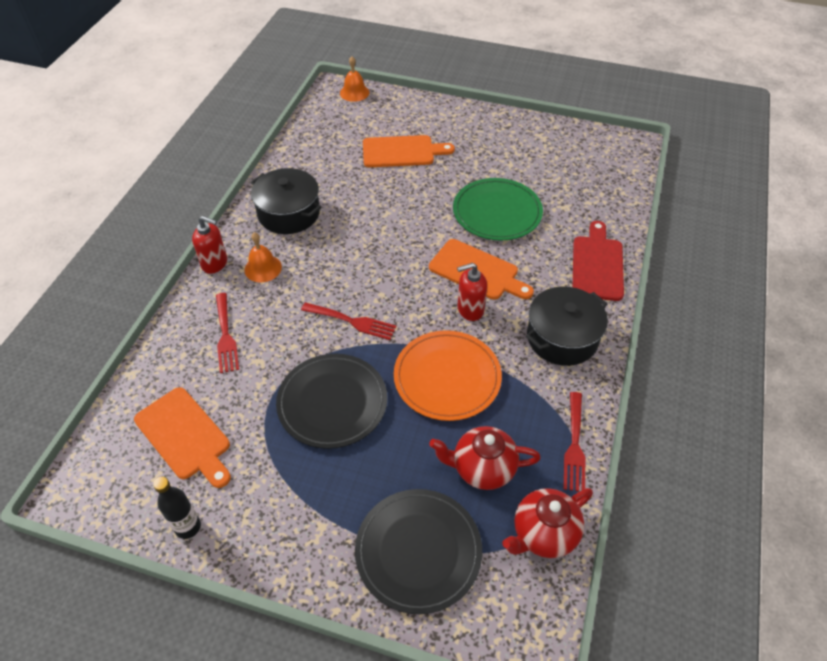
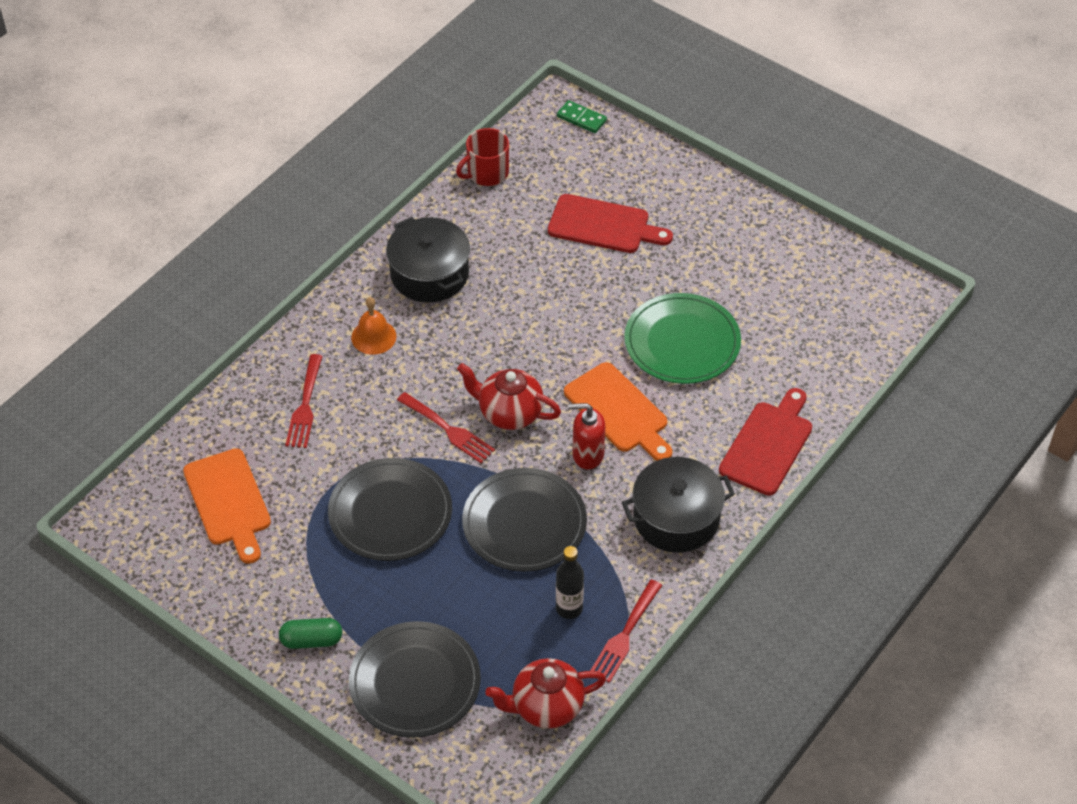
camera: 20 degrees right, 0 degrees up
(188, 527) = (204, 590): black bottle -> black bottle (569, 608)
(215, 263) = (322, 315): red soap dispenser -> none
(303, 139) = (487, 173): none -> red mug
(307, 542) = (311, 640): none -> green capsule
(354, 92) = (581, 118): orange bell -> green domino
(402, 152) = (603, 225): orange cutting board -> red cutting board
(447, 377) = (524, 523): orange plate -> black plate
(482, 468) = (516, 627): red teapot -> red teapot (509, 413)

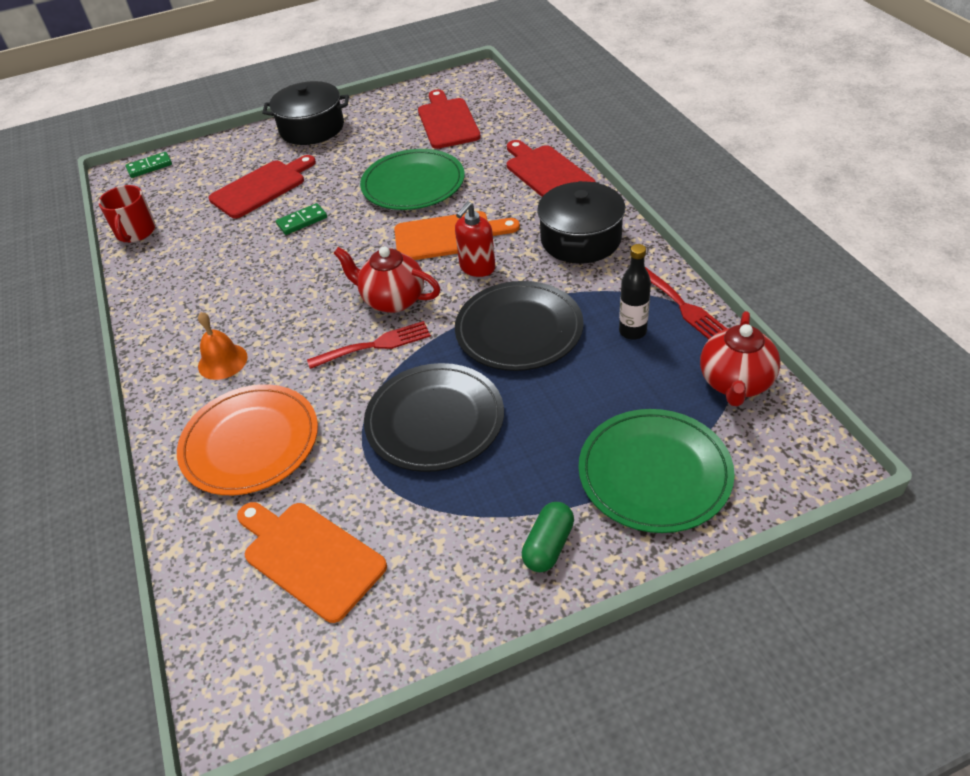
camera: 55 degrees left, 5 degrees down
(228, 501) = (310, 557): orange cutting board -> orange cutting board turned 150 degrees counterclockwise
(305, 406) = (250, 442): red fork -> orange plate
(415, 682) = (654, 473): black plate -> green plate
(429, 274) = (196, 300): black pot -> black pot (312, 128)
(509, 413) = (392, 300): red teapot -> red teapot turned 60 degrees clockwise
(574, 286) = (302, 221): none -> green domino
(807, 316) = (447, 121): none -> red cutting board

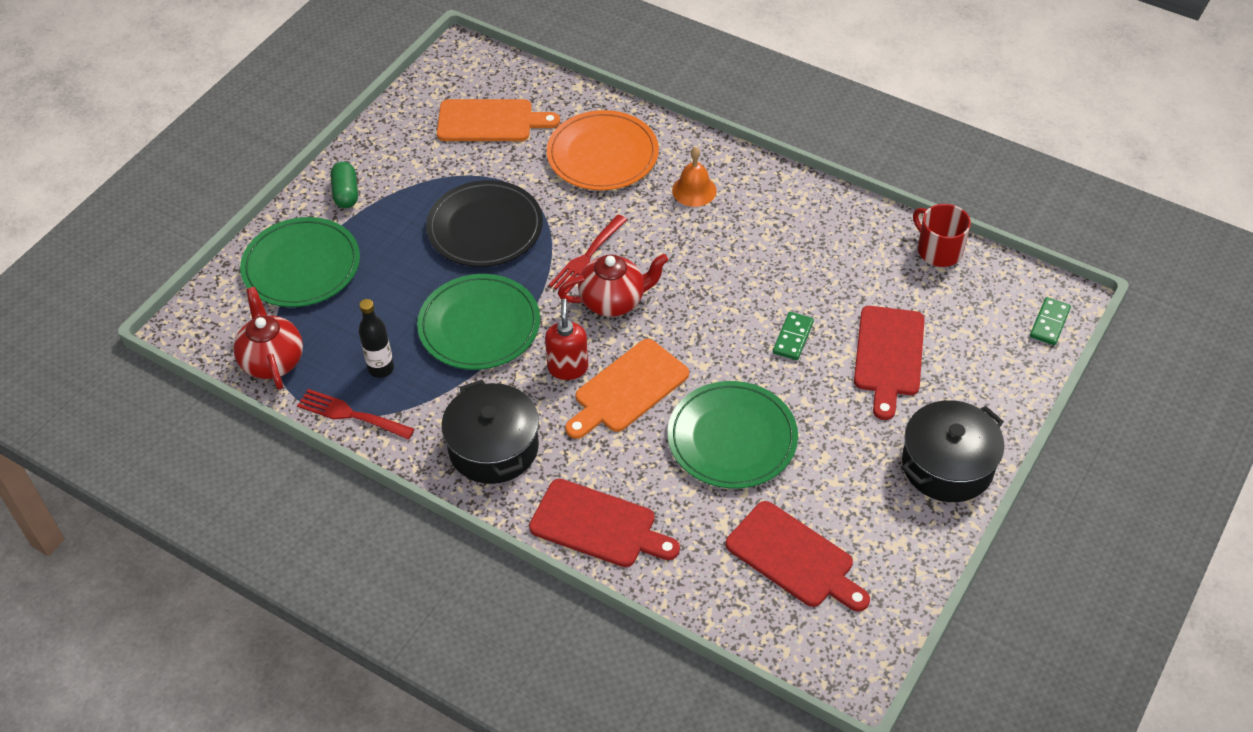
camera: 140 degrees right, 5 degrees up
(519, 329) = (479, 325): black plate -> green plate

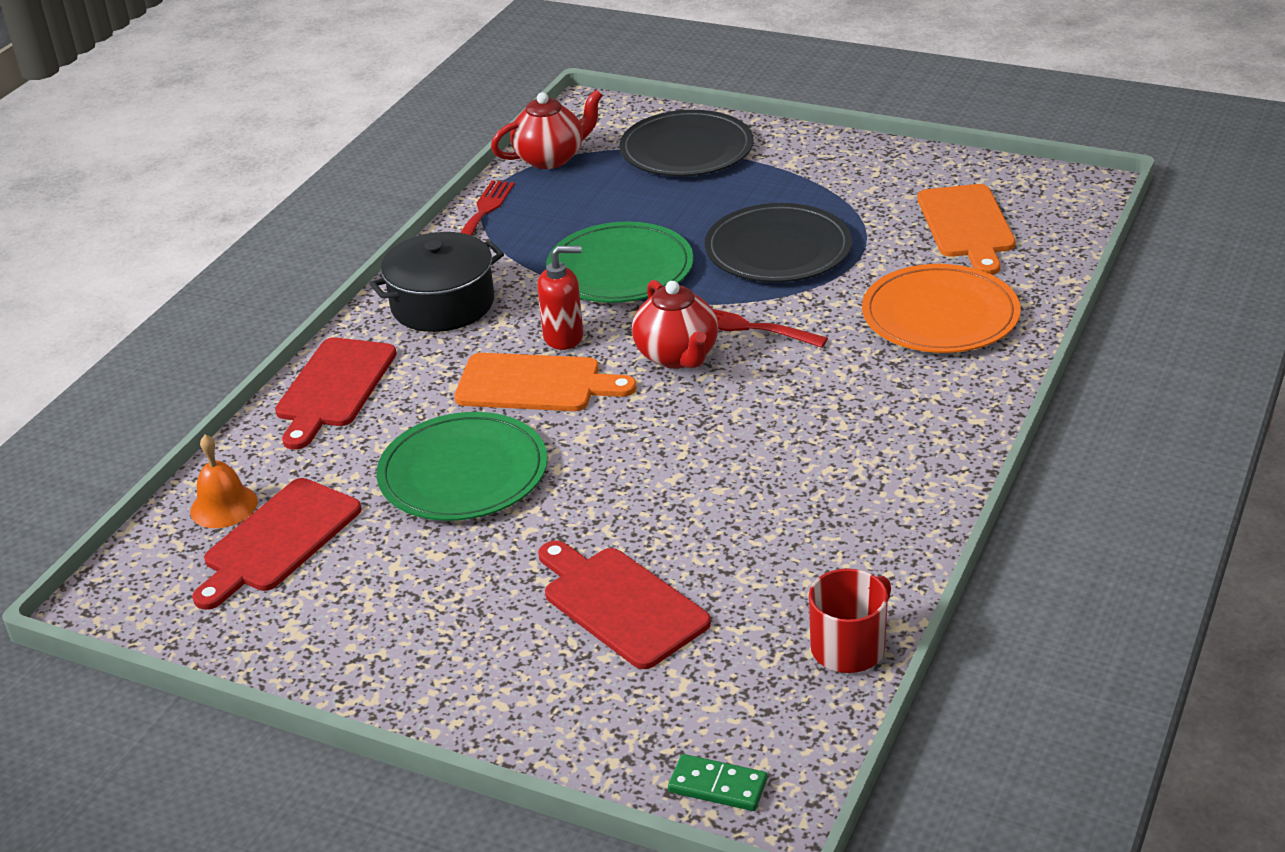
camera: 85 degrees right, 15 degrees down
(301, 266) = (686, 150): green plate -> black plate
(346, 193) = (805, 155): green capsule -> none
(381, 368) = (548, 219): black bottle -> none
(628, 389) = (535, 384): orange cutting board -> orange cutting board turned 150 degrees clockwise
(694, 190) = (899, 397): orange bell -> orange bell (224, 506)
(793, 338) = (640, 510): green domino -> none
(889, 356) = (620, 604): red cutting board -> red cutting board turned 45 degrees clockwise
(947, 465) = (423, 674): black pot -> none

